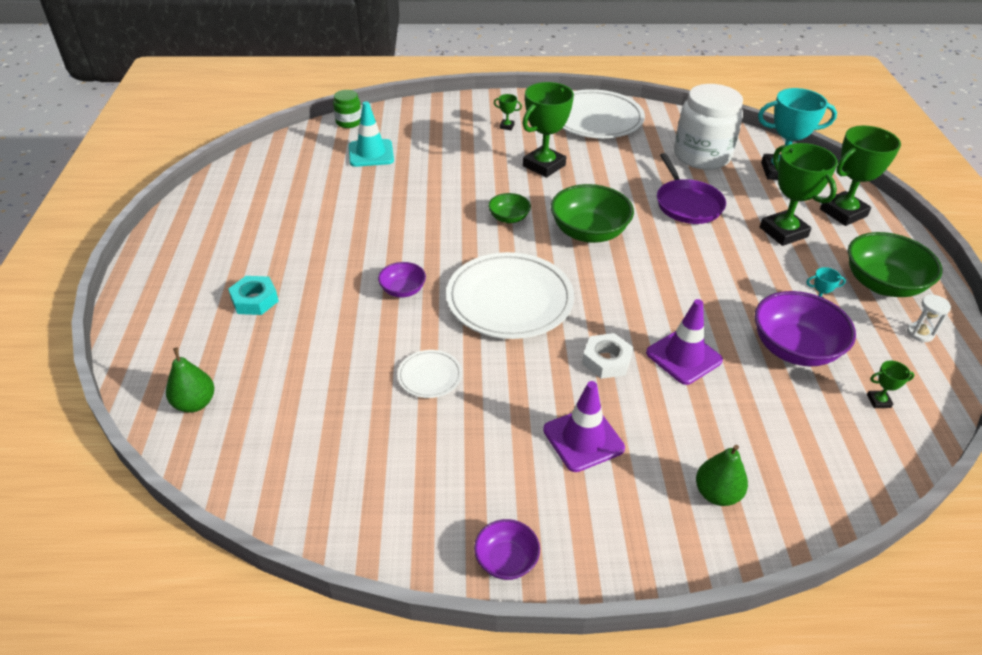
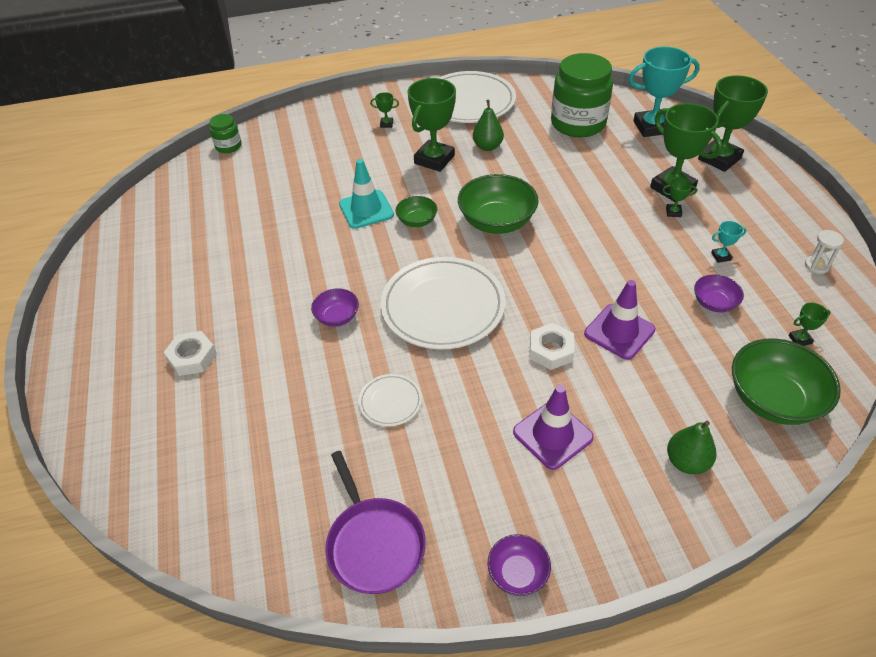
camera: 10 degrees left, 5 degrees up
(195, 403) = (166, 481): green pear -> green pear (487, 147)
(255, 300) = (192, 357): turquoise nut -> white nut
(371, 153) = (261, 176): turquoise traffic cone -> turquoise traffic cone (366, 209)
(687, 204) = (579, 175): purple pan -> purple pan (374, 544)
(702, 156) = (578, 123): white jar -> green jar
(777, 255) = (673, 212): none -> green trophy
(794, 348) = (714, 303): purple bowl -> purple bowl, size x0.53
(882, 284) = (772, 223): green bowl -> green bowl (773, 399)

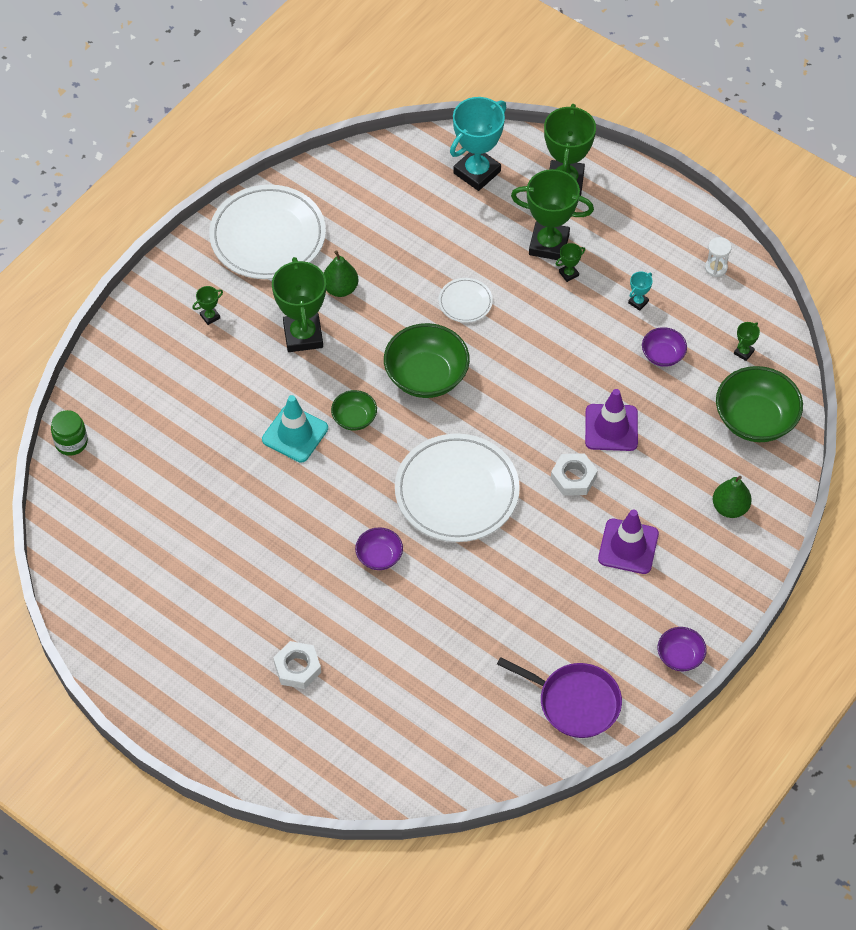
camera: 40 degrees left, 10 degrees up
(390, 402) = (491, 598): white plate -> white plate (465, 302)
(578, 123) = (403, 206): green jar -> none

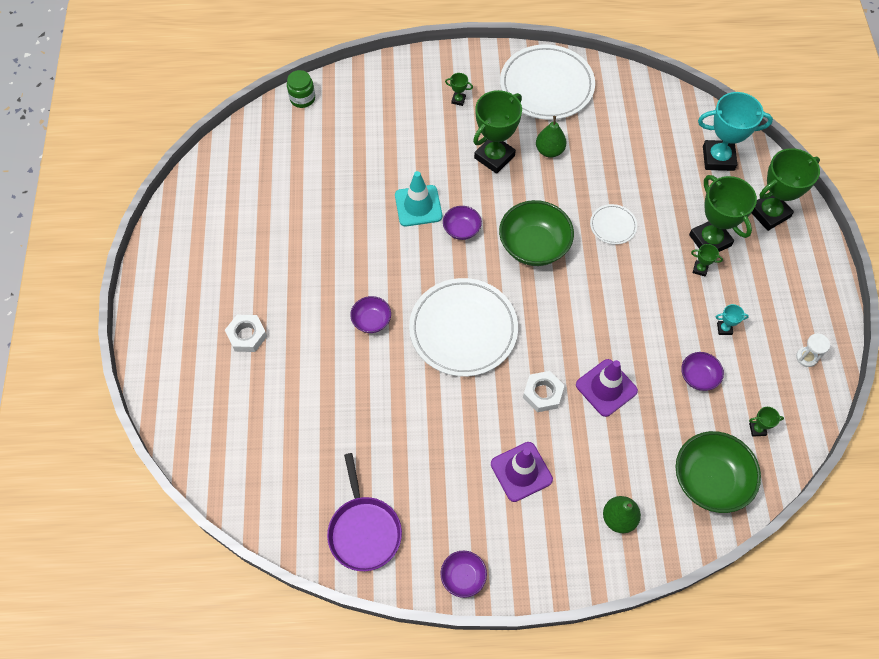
camera: 50 degrees right, 5 degrees up
(354, 418) = (461, 229): green bowl -> purple bowl

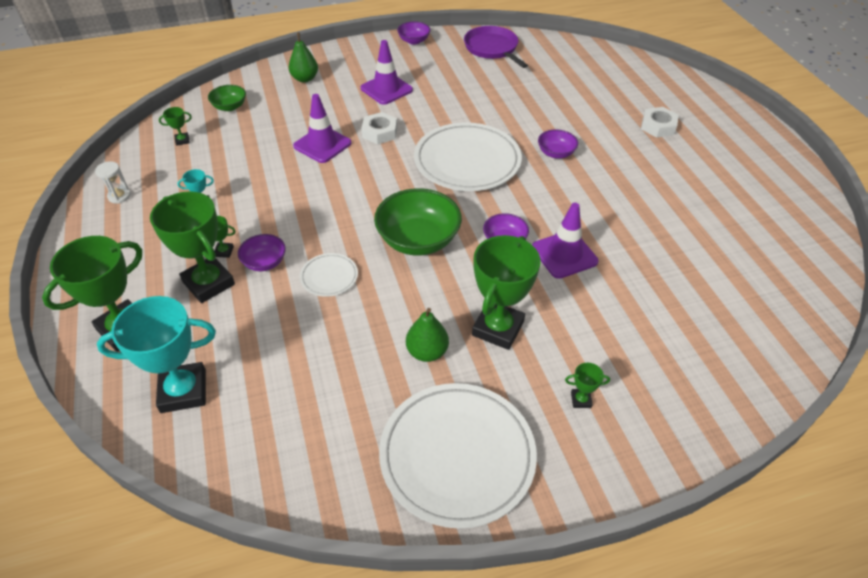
camera: 165 degrees right, 15 degrees down
(302, 98) = (792, 354): green jar -> none
(418, 206) = (564, 254): turquoise traffic cone -> purple traffic cone
(698, 377) = (234, 165): purple bowl -> purple bowl (264, 262)
(710, 480) = (230, 107): green bowl -> green bowl, size x0.53

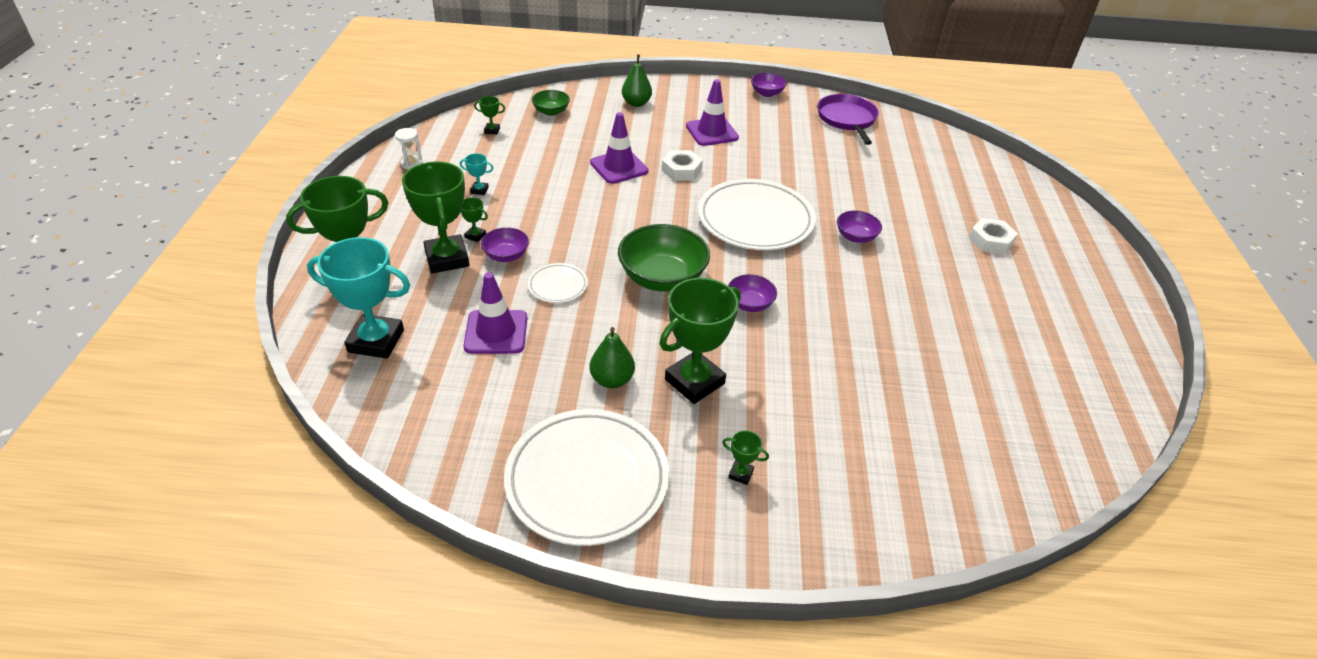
camera: 20 degrees right, 5 degrees down
(564, 254) = (806, 335): purple traffic cone -> purple traffic cone (496, 332)

